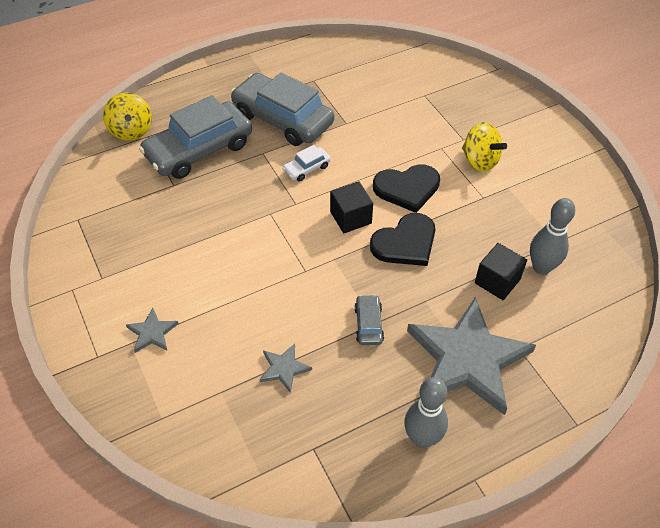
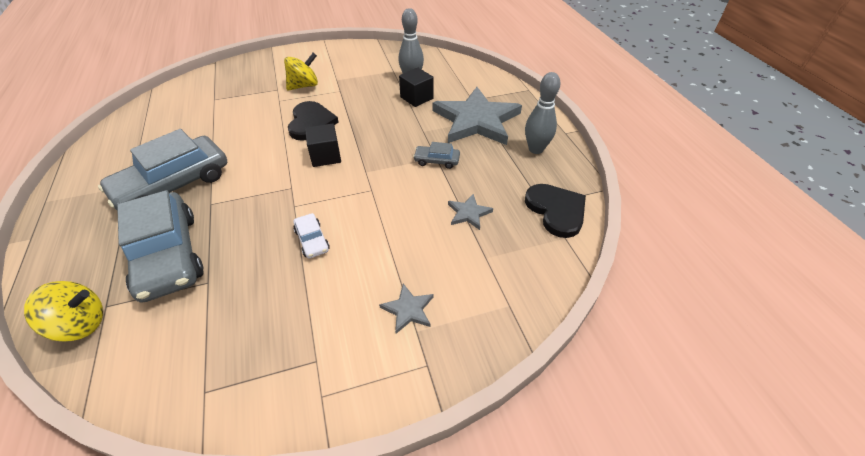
camera: 80 degrees left, 5 degrees down
(306, 168) = (252, 175): white car -> white car (312, 240)
(405, 243) = (366, 132): black heart -> black heart (556, 210)

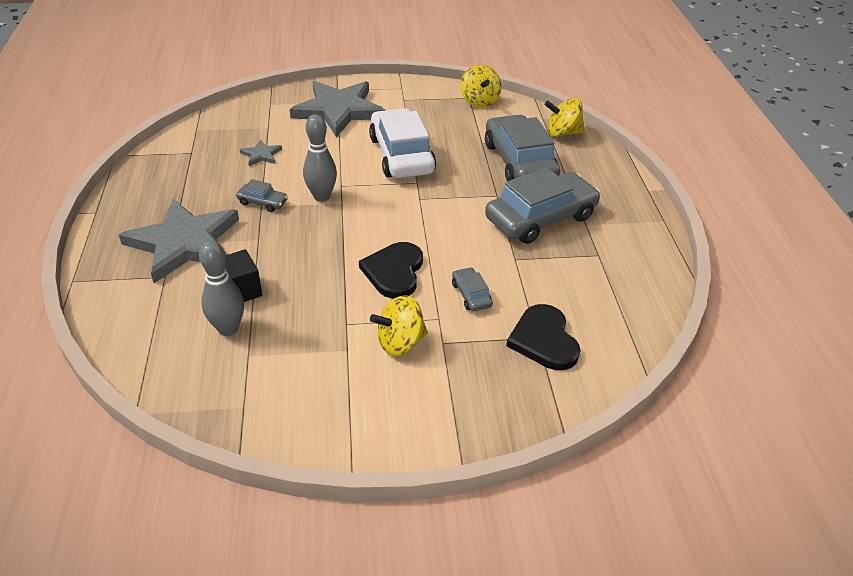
camera: 170 degrees left, 5 degrees down
(188, 382) = (479, 101): none -> yellow spinning top
(254, 116) = (471, 295): none -> grey car
(312, 240) = (401, 155): white car -> white car, size x2.30
(325, 156) = (381, 225): black cube -> none
(408, 309) = (339, 110): grey star -> grey star, size x2.42
(536, 149) = (148, 198): grey bowling pin -> grey bowling pin (321, 196)
(556, 210) = (184, 146): black heart -> black heart (544, 340)

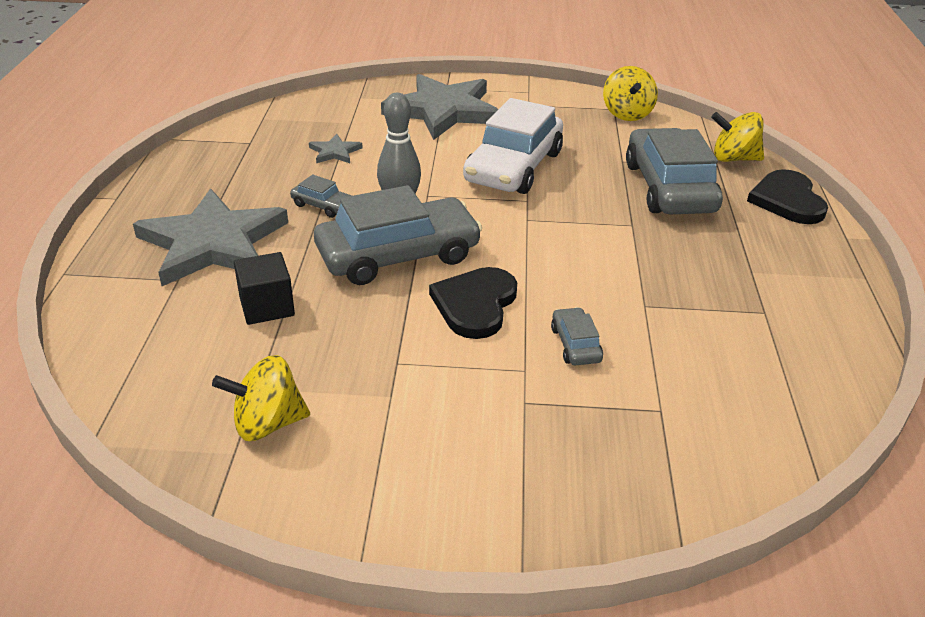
camera: 10 degrees right, 5 degrees down
(228, 329) = (240, 351): grey bowling pin -> none
(400, 342) = (465, 395): yellow spinning top -> yellow spinning top (267, 424)
(401, 155) = (513, 167): white car -> white car turned 150 degrees counterclockwise
(541, 218) = (689, 258): grey car -> grey car (398, 255)
(544, 340) = (670, 415): black heart -> black heart (787, 200)

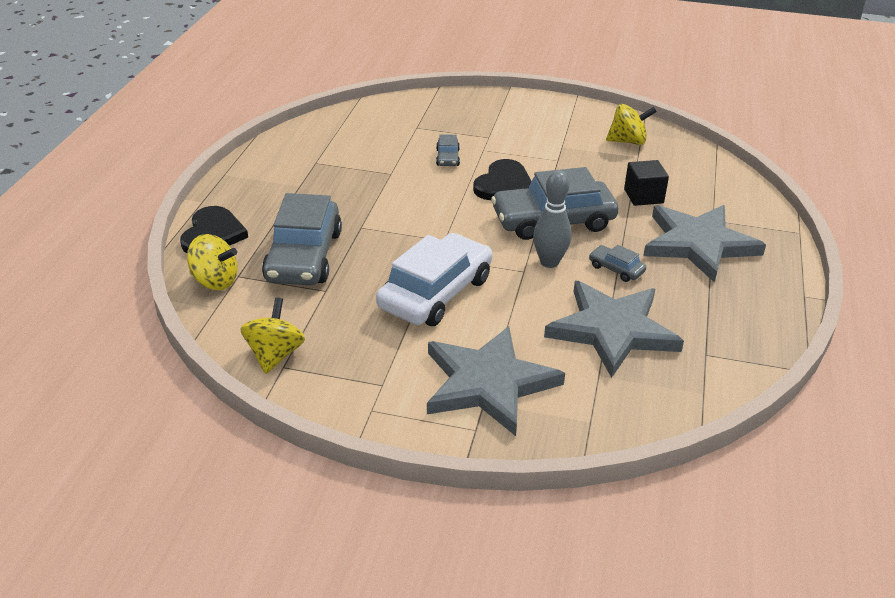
camera: 170 degrees left, 0 degrees up
(335, 152) = (612, 330): grey star -> grey star, size x2.42

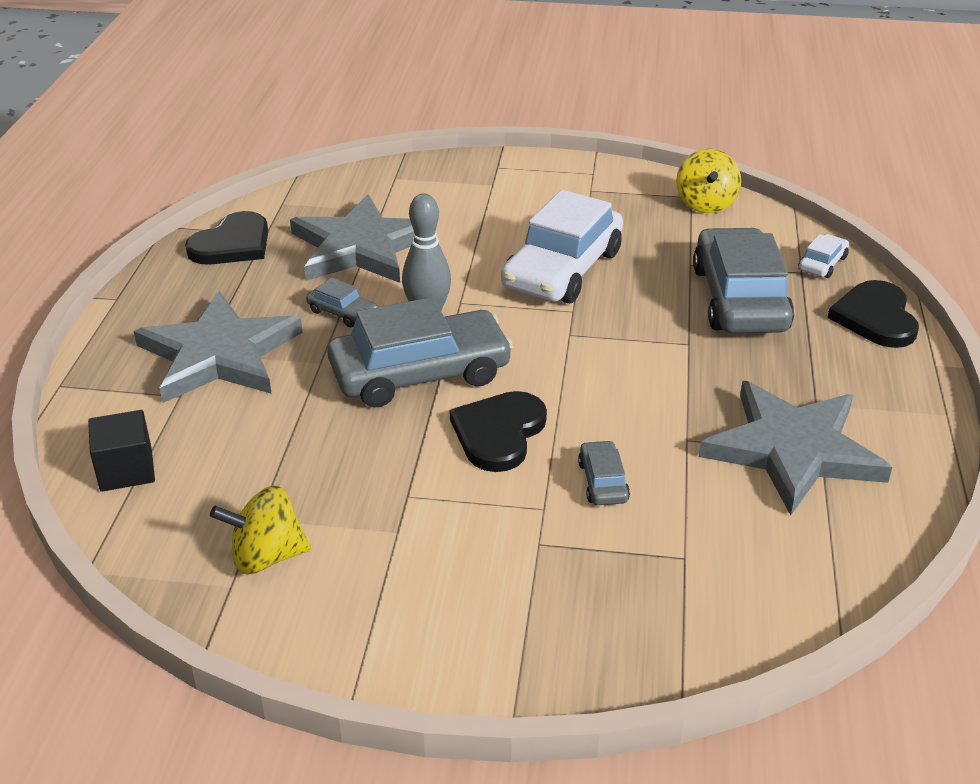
camera: 175 degrees right, 0 degrees up
(215, 281) = (822, 264): yellow spinning top -> white car
(488, 383) = (490, 196): grey star -> grey star (792, 450)
(643, 196) = (273, 429): black cube -> black cube (126, 470)
(732, 343) = (232, 244): none -> black heart

